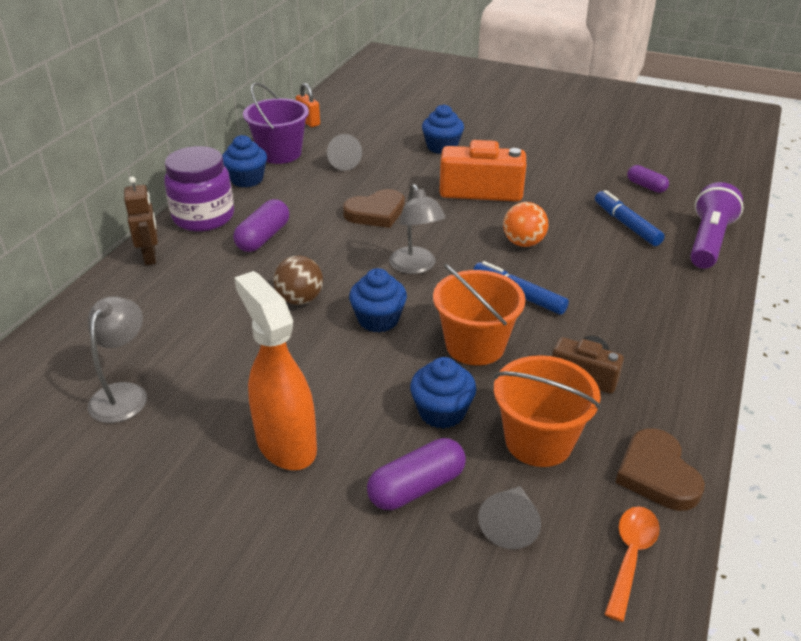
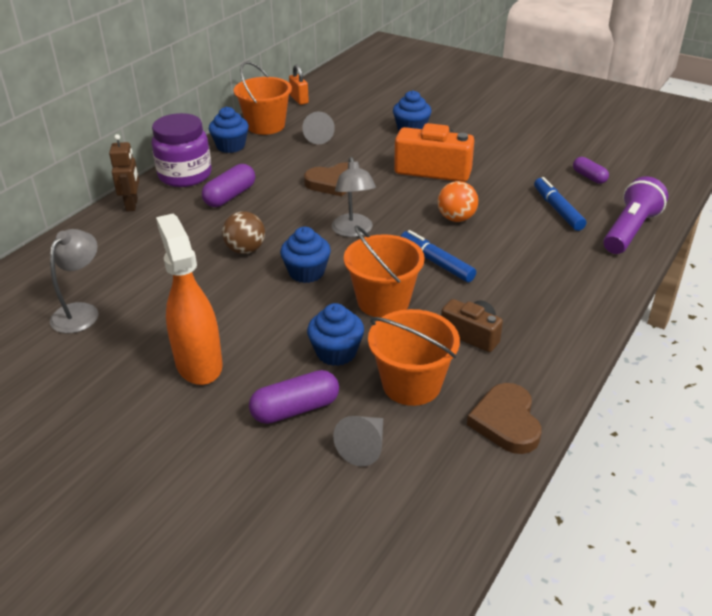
camera: 10 degrees right, 0 degrees up
(280, 153) = (266, 126): purple bucket -> orange bucket
(630, 556) = (458, 484): orange spoon -> none

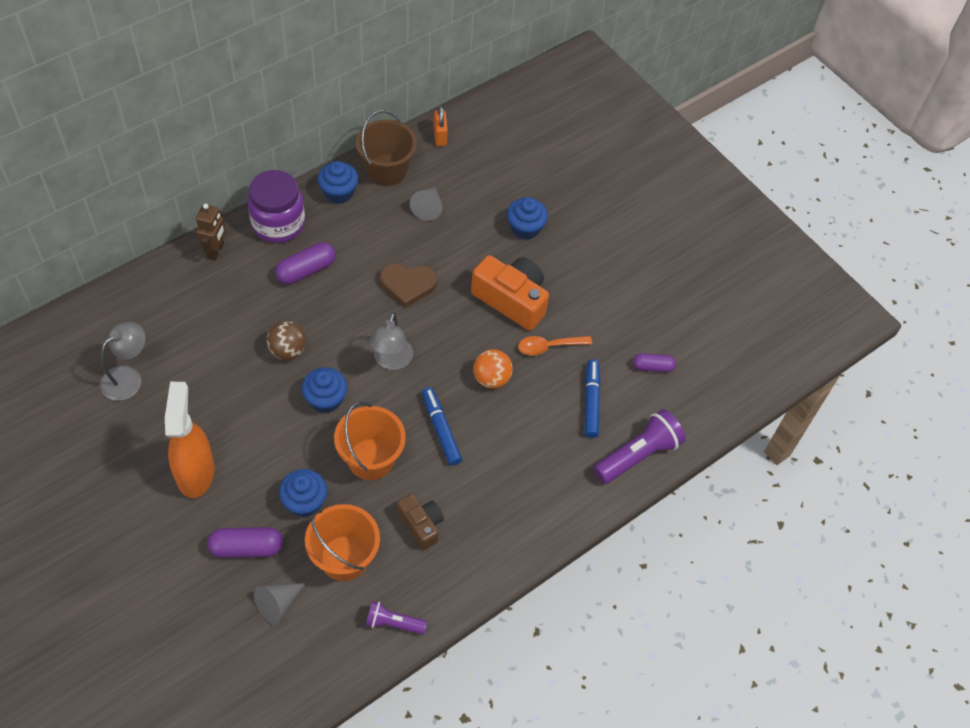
camera: 15 degrees right, 20 degrees up
(266, 126) = (386, 170): orange bucket -> brown bucket
(490, 187) = (548, 347): none -> orange spoon
(506, 422) = (393, 623): brown heart -> purple flashlight
(589, 177) = (652, 367): purple capsule -> purple capsule turned 75 degrees counterclockwise

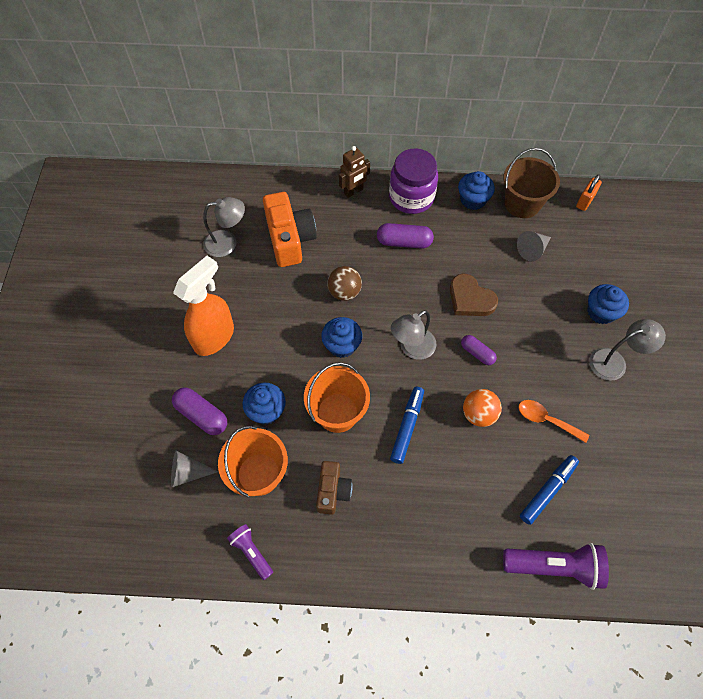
camera: 45 degrees right, 5 degrees up
(511, 300) = (544, 362): orange camera -> orange camera (289, 239)
(566, 263) = (614, 362): none -> grey lamp
(652, 367) = (626, 499): purple capsule -> purple capsule (477, 353)

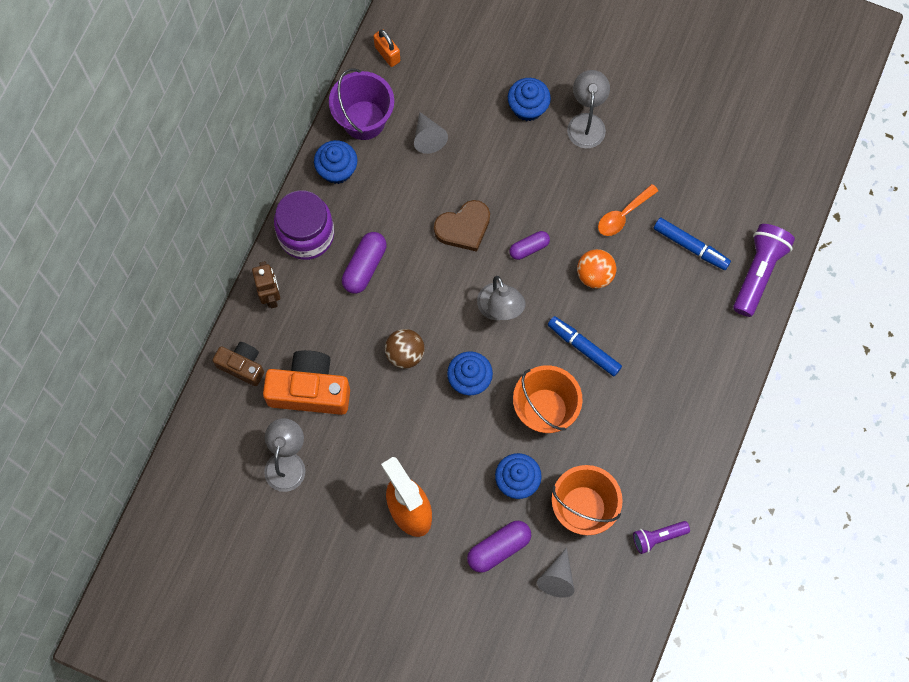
camera: 70 degrees left, 10 degrees up
(333, 491) = (624, 442): brown camera -> brown camera (242, 366)
(522, 204) = (364, 120): brown bucket -> purple bucket
(547, 491) = (690, 246): blue marker -> blue marker turned 150 degrees clockwise

